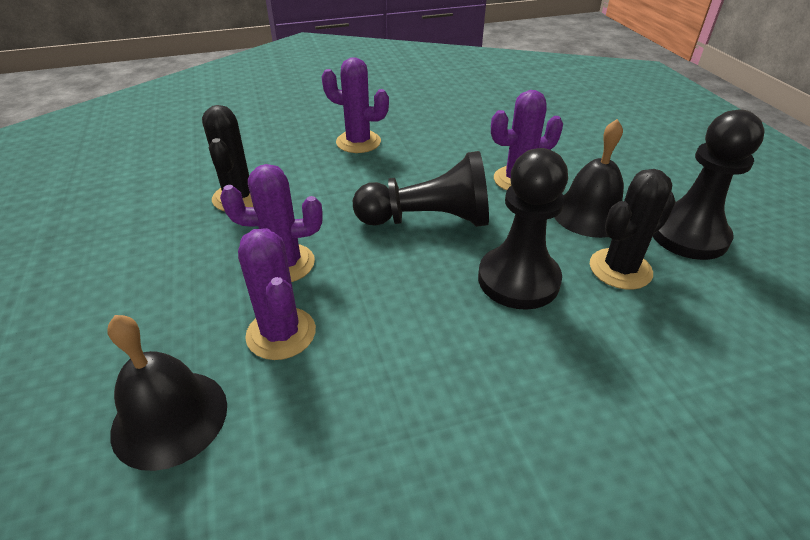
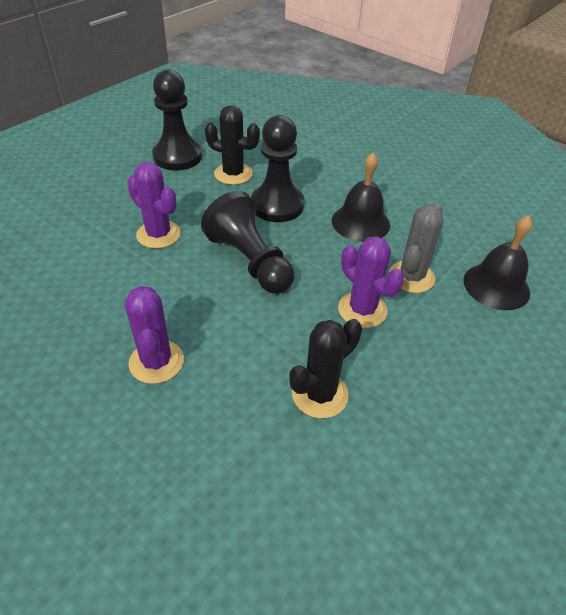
camera: 125 degrees left, 5 degrees up
(281, 333) = (411, 277): purple cactus -> grey cactus
(589, 214) = (182, 194): black bell -> black bell (360, 222)

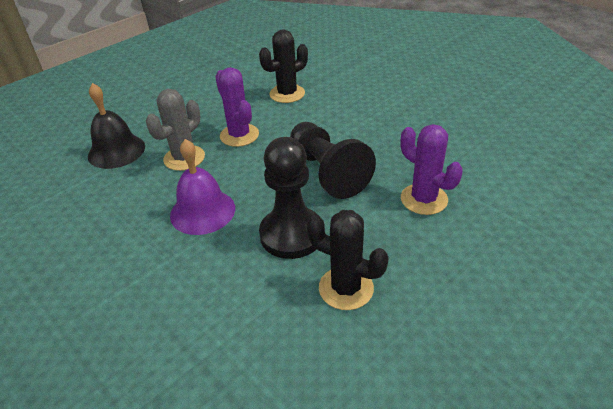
camera: 170 degrees left, 5 degrees down
(156, 362) = (395, 108): purple cactus -> none
(177, 156) = (436, 328): black pawn -> none
(360, 222) = (202, 211): black bell -> purple bell

